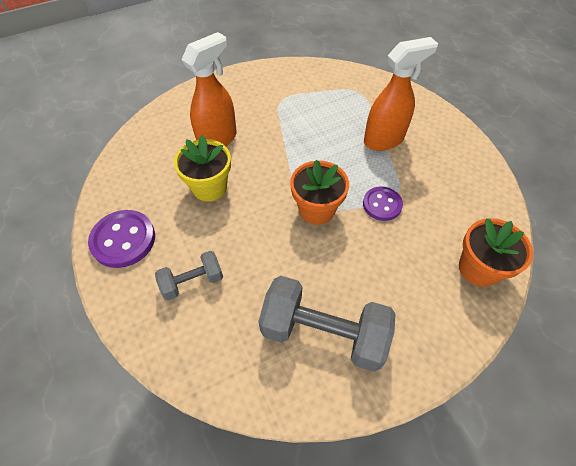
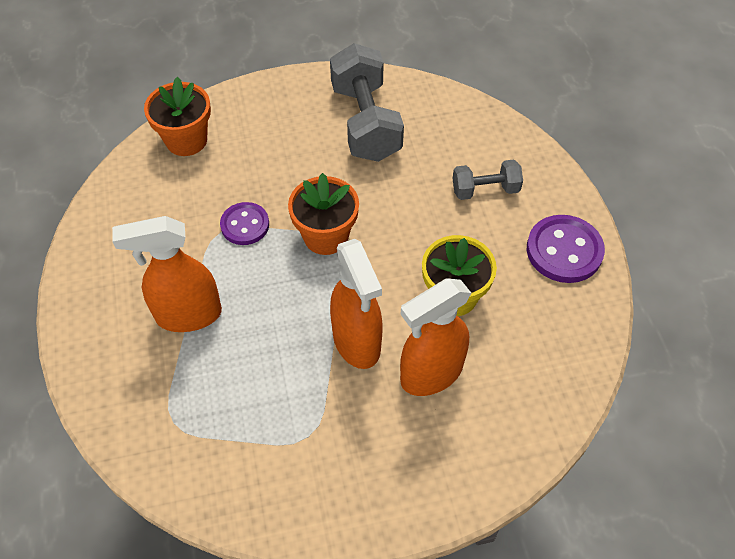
camera: 165 degrees left, 0 degrees up
(269, 147) = (357, 342): none -> orange spray bottle
(323, 333) = (365, 122): grey dumbbell -> grey dumbbell turned 45 degrees clockwise

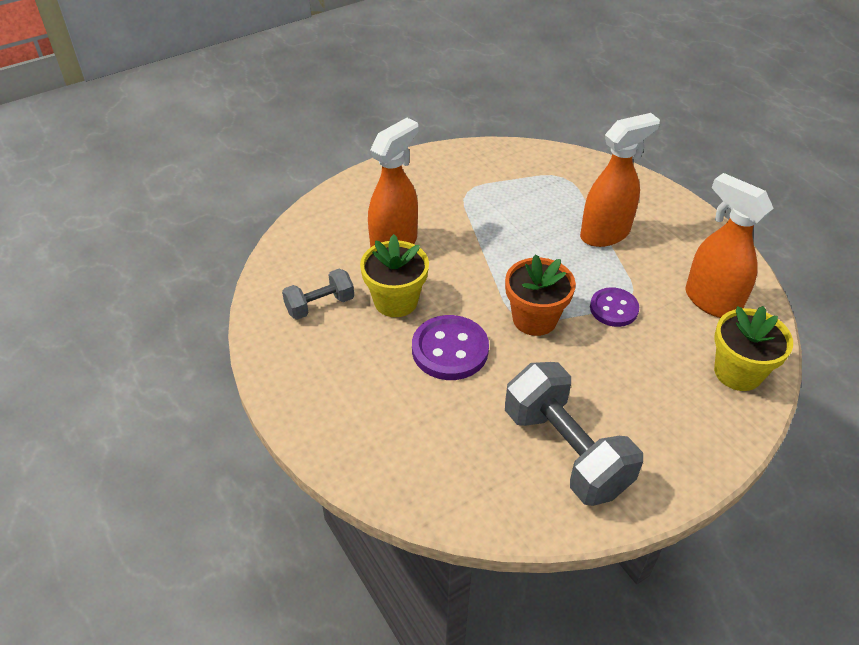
camera: 160 degrees right, 10 degrees down
(186, 140) = (738, 372): orange flower pot -> yellow flower pot
(357, 342) = (462, 249): orange spray bottle -> orange spray bottle (711, 301)
(485, 190) = (398, 407): grey dumbbell -> grey dumbbell (320, 305)
(564, 251) = (301, 366): purple button -> purple button (450, 350)

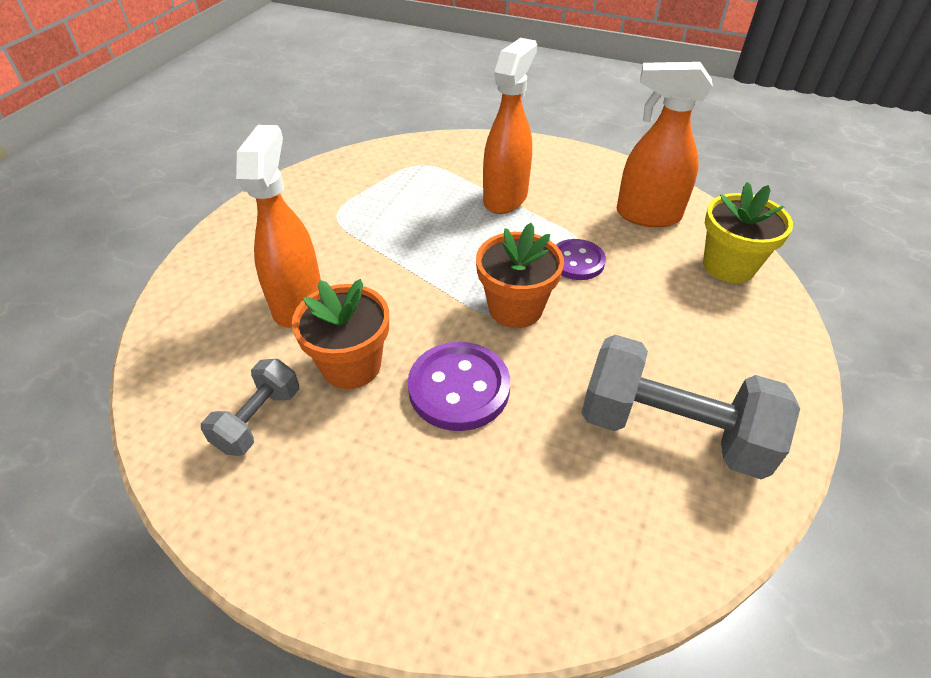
camera: 35 degrees left, 0 degrees up
(395, 301) = (351, 365): yellow flower pot -> orange flower pot

